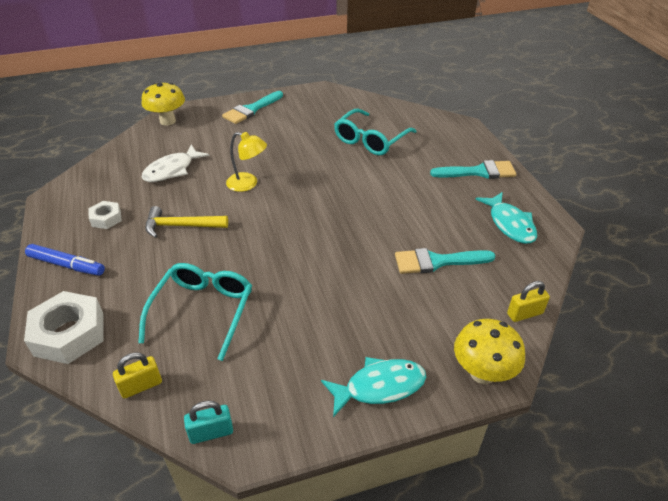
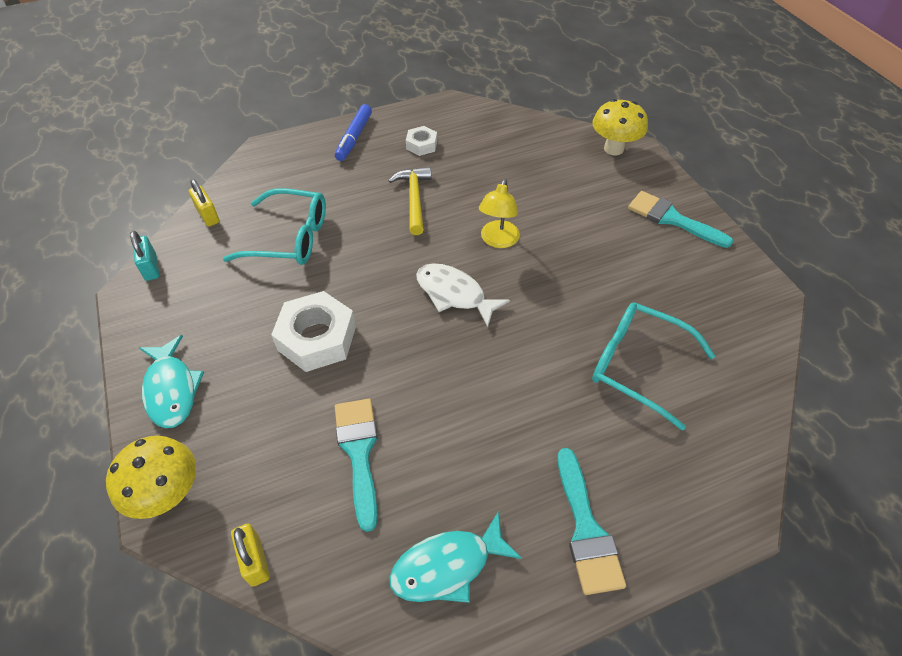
camera: 85 degrees right, 10 degrees up
(69, 334) = (271, 161): white nut -> white nut (317, 338)
(172, 170) = (512, 173): white fish -> white fish (454, 294)

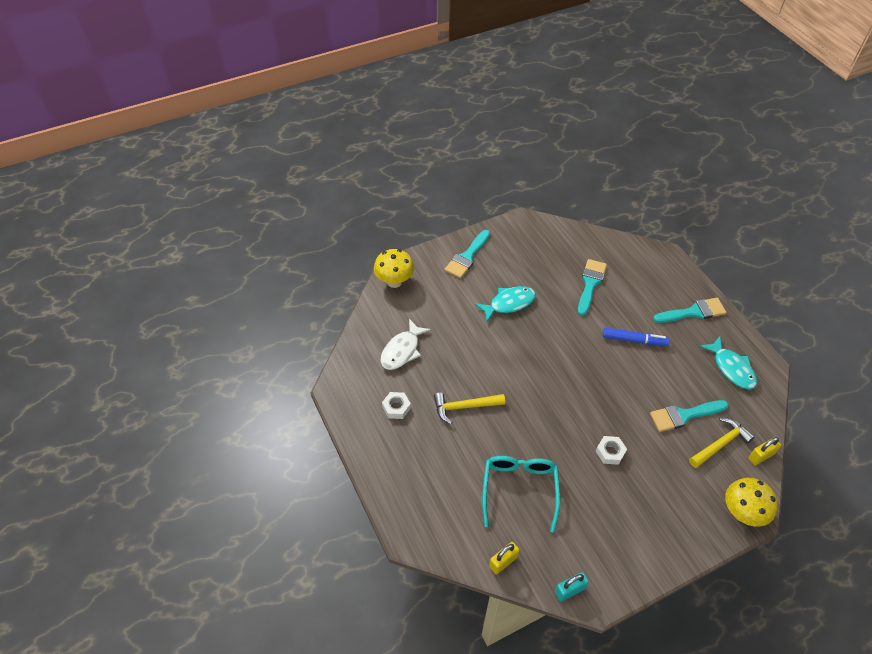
camera: 95 degrees left, 0 degrees up
(171, 389) = (673, 535): turquoise fish -> turquoise fish (509, 303)
(295, 497) = (720, 444): none -> yellow hammer
(317, 338) = (610, 452): white nut -> white nut, size x0.54
(354, 138) = (388, 461): blue marker -> blue marker (634, 340)
(454, 294) = (555, 375): white fish -> white fish (402, 350)
(498, 240) = (501, 352): yellow lamp -> none
(639, 366) = (590, 284): turquoise glasses -> turquoise brush

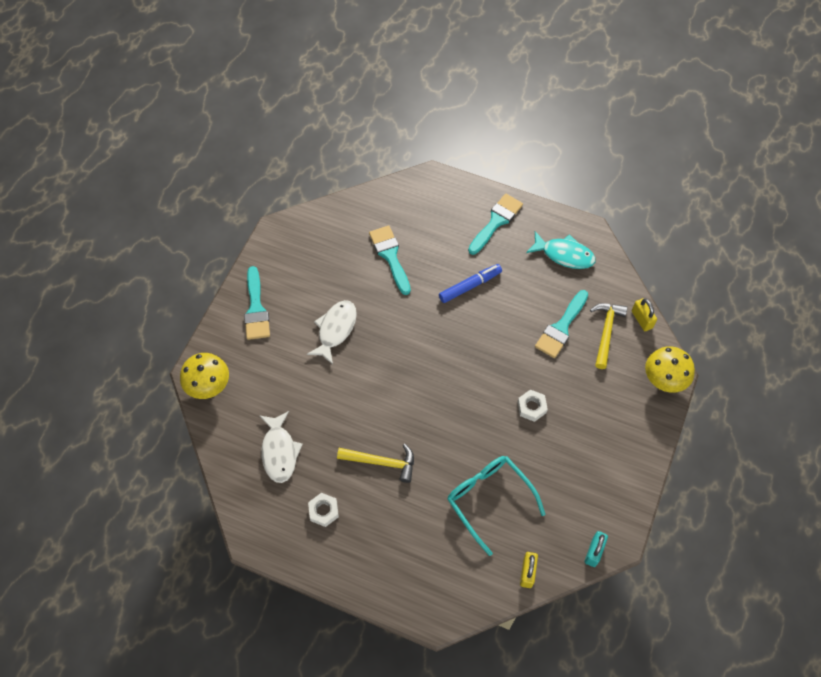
camera: 40 degrees left, 10 degrees up
(464, 407) = (382, 462): yellow hammer -> yellow hammer turned 120 degrees counterclockwise
(509, 303) = (335, 329): turquoise fish -> white fish
(760, 456) = (641, 319): yellow padlock -> yellow padlock turned 45 degrees counterclockwise

